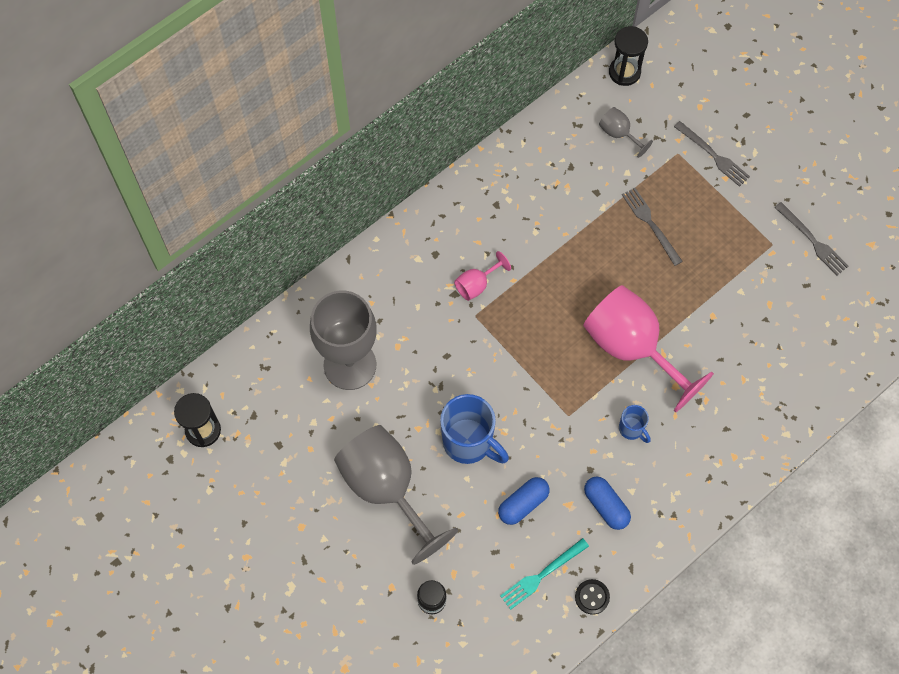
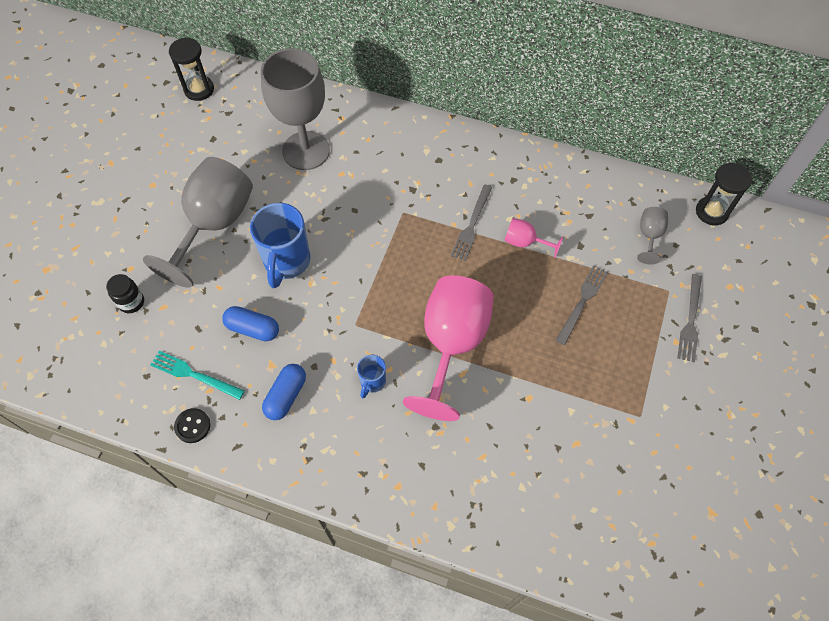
camera: 60 degrees right, 5 degrees down
(477, 284) = (431, 200): pink goblet -> pink goblet (525, 242)
(812, 241) = (672, 452): grey fork -> grey fork (471, 225)

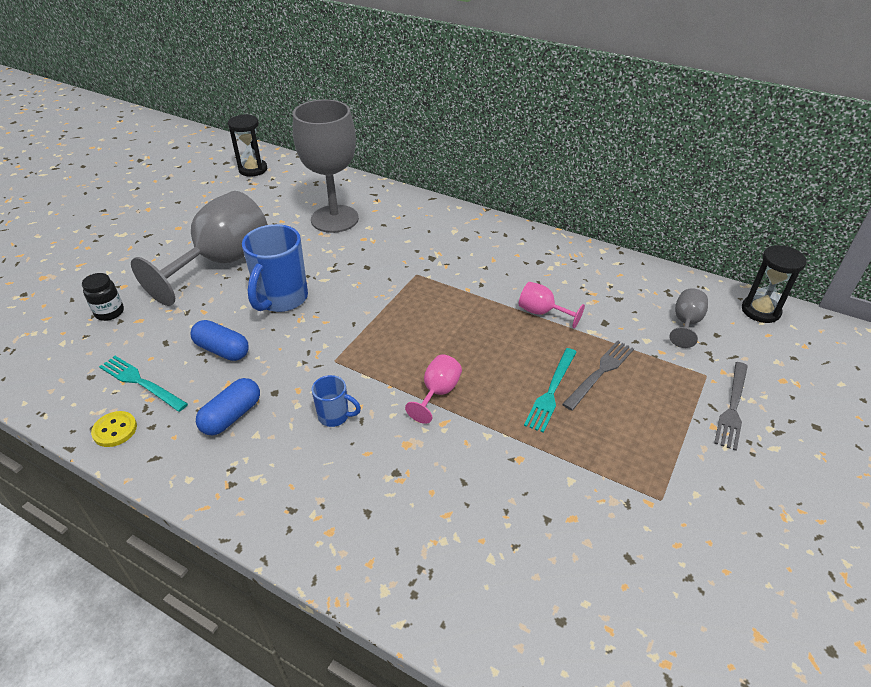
camera: 10 degrees right, 20 degrees down
(192, 426) = (115, 430): black button -> yellow button
(372, 382) = (335, 416): blue mug -> blue mug turned 105 degrees counterclockwise
(451, 345) = (437, 393): pink goblet -> pink goblet, size x0.44
(471, 225) = (486, 292): grey fork -> none
(544, 328) = (551, 391): none -> turquoise fork

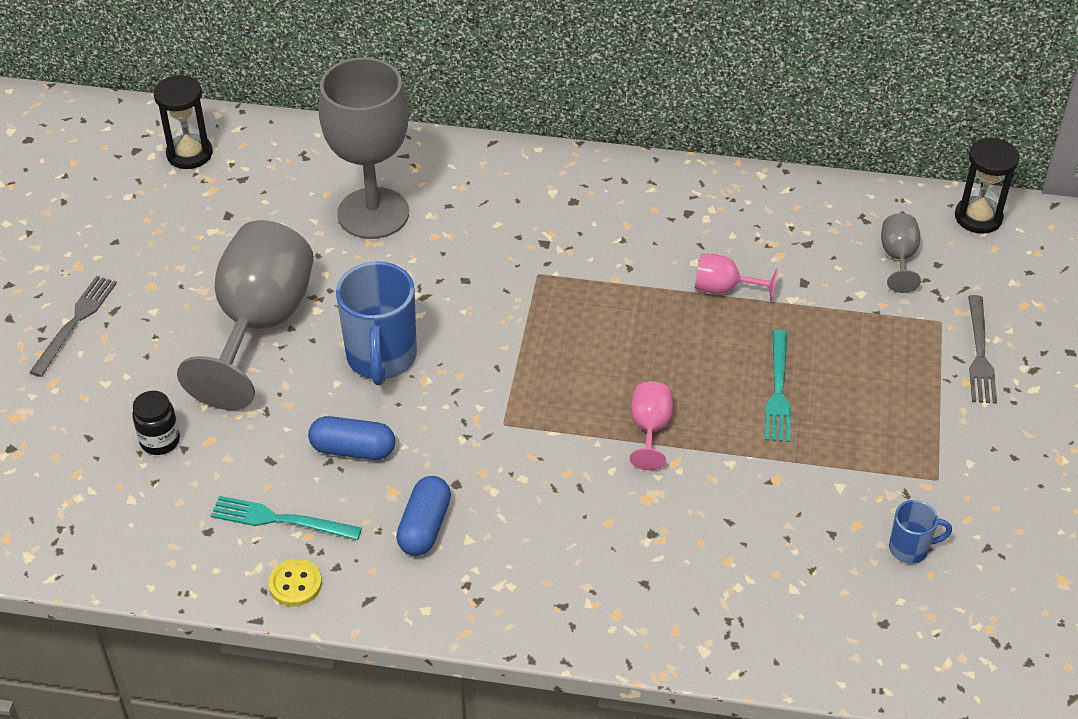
camera: 20 degrees left, 5 degrees up
(335, 416) = (547, 491): blue mug -> blue mug (910, 548)
(600, 373) = (823, 351): grey fork -> grey fork (75, 322)

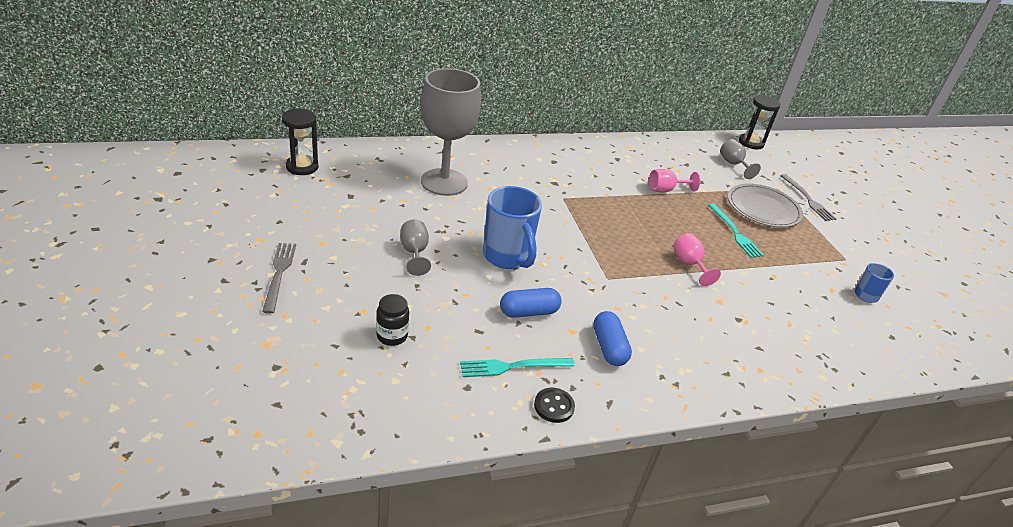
camera: 30 degrees left, 10 degrees down
(259, 326) = (414, 253): grey goblet -> grey goblet, size x0.44
(295, 584) = (554, 406): yellow button -> black button
(873, 356) = (763, 208): none -> grey plate

